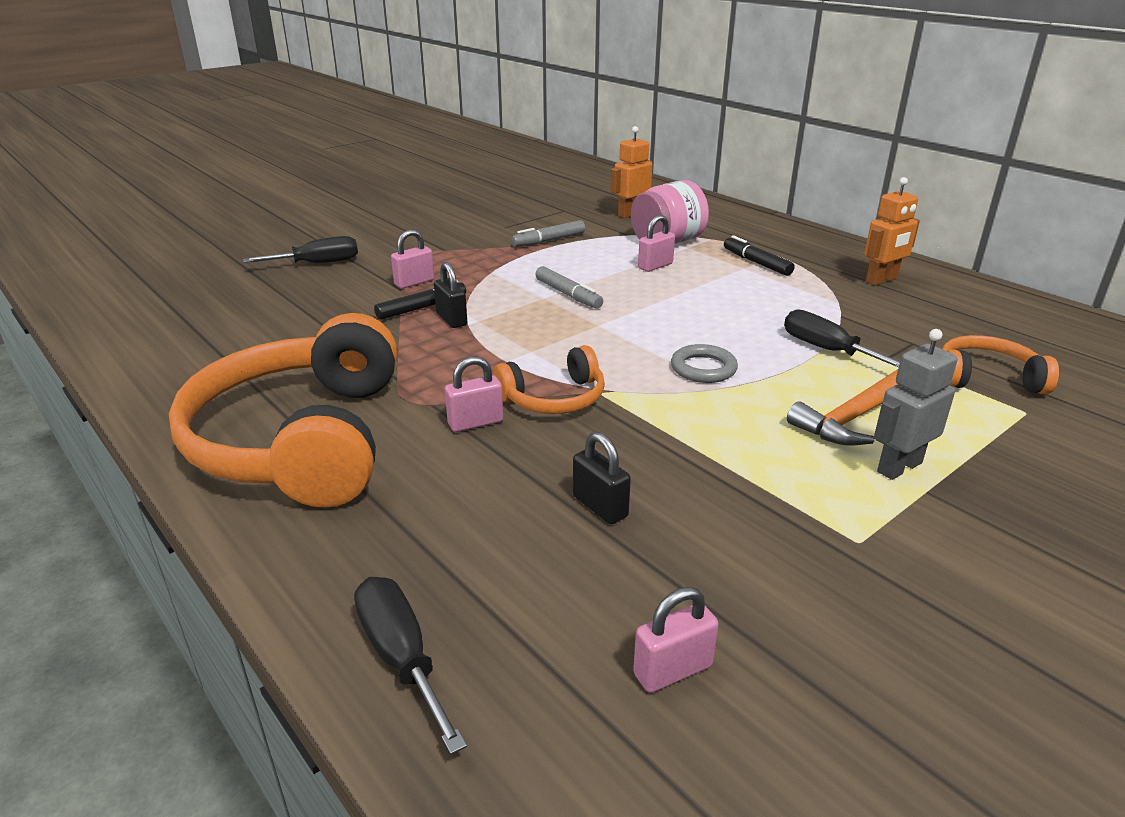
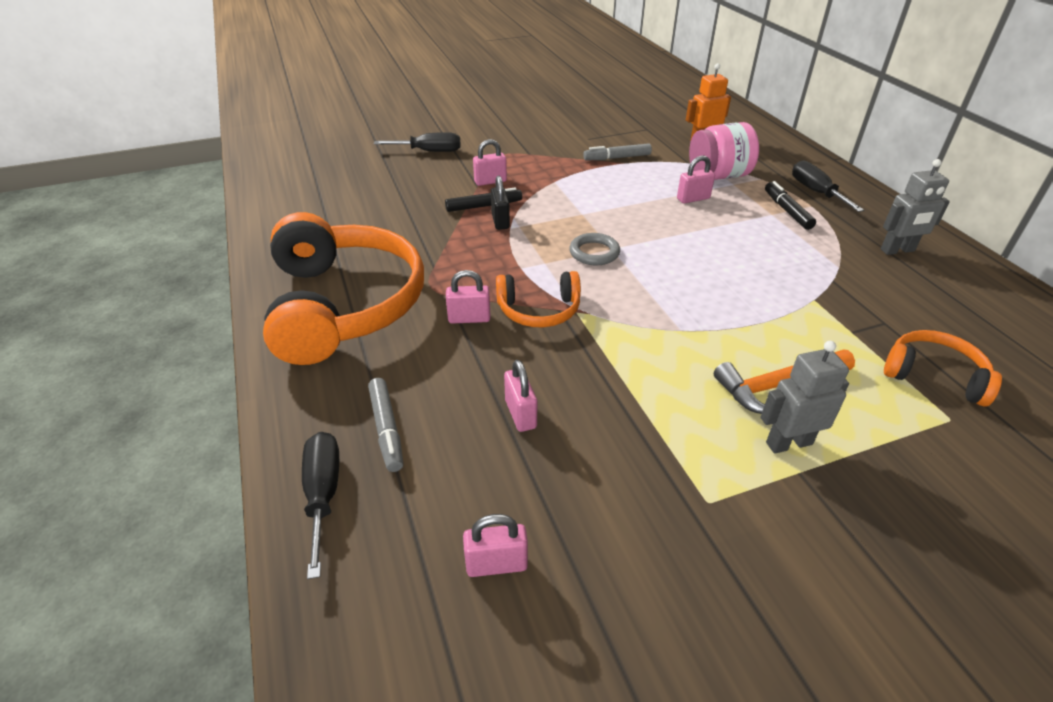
camera: 20 degrees right, 10 degrees up
(302, 440) = (344, 305): orange headphones -> orange headphones turned 150 degrees clockwise
(568, 295) = (603, 214): grey marker -> grey marker (386, 429)
(600, 506) = (520, 414): black padlock -> pink padlock
(703, 368) = (675, 308): grey ring -> grey ring (594, 253)
(827, 350) = (797, 313): black screwdriver -> black screwdriver (816, 192)
(881, 280) = (897, 250): orange robot -> grey robot

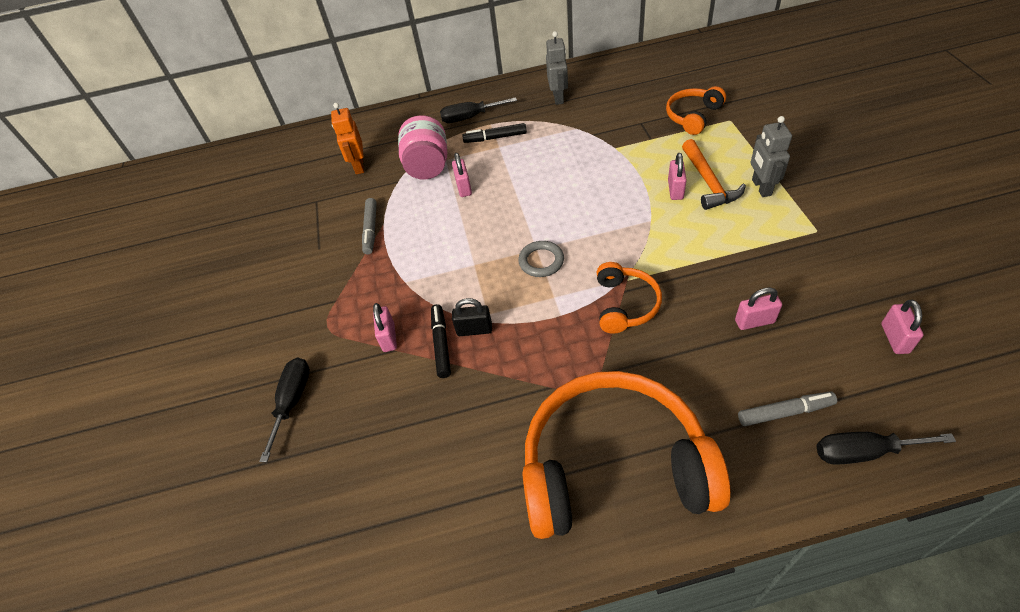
camera: 75 degrees left, 10 degrees up
(469, 318) = (637, 355): pink padlock -> pink padlock (675, 190)

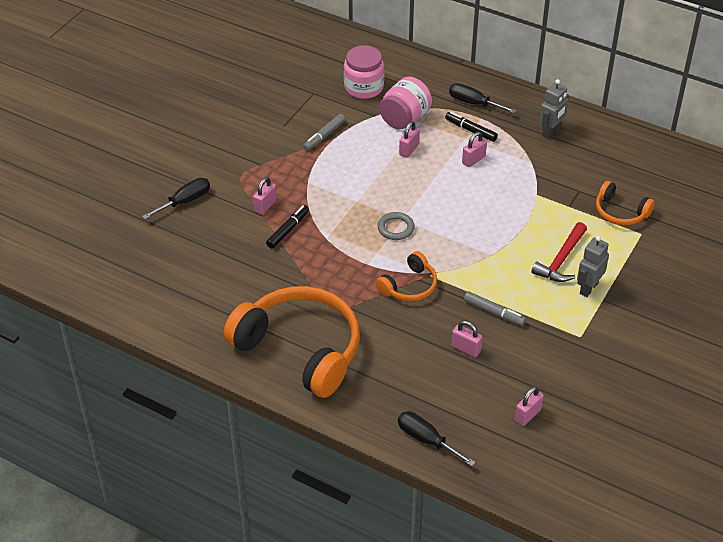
camera: 35 degrees right, 5 degrees down
(359, 166) = (364, 87): orange robot -> pink jar
(474, 330) = (313, 236): black padlock -> none
(675, 190) = (533, 249): pink padlock -> pink padlock (473, 160)
(693, 116) = (620, 212): orange headphones -> orange headphones turned 135 degrees counterclockwise
(708, 182) = (561, 260): orange hammer -> red hammer
(785, 412) = (415, 396): grey marker -> grey marker (494, 312)

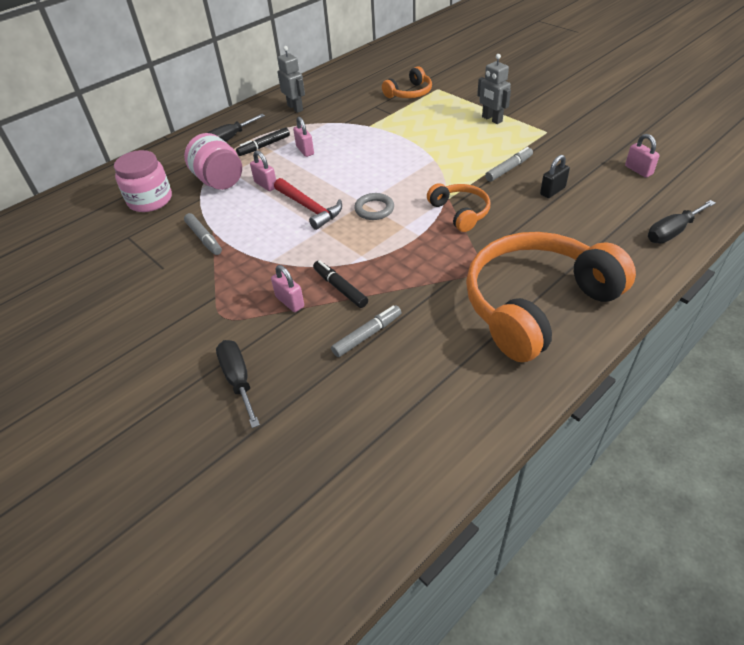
camera: 70 degrees left, 0 degrees up
(242, 256) = (367, 335): none -> grey marker
(466, 348) = (552, 191): pink padlock -> black padlock
(561, 260) = (454, 126): red hammer -> red hammer (309, 208)

